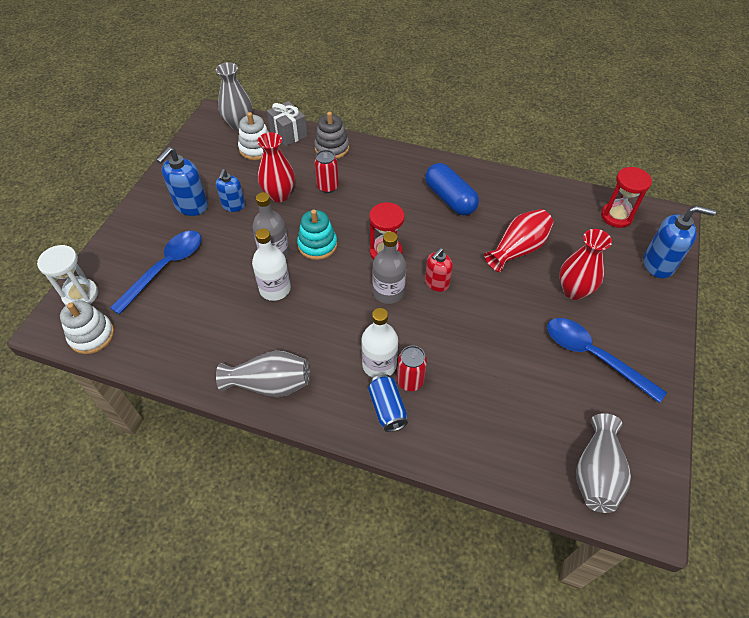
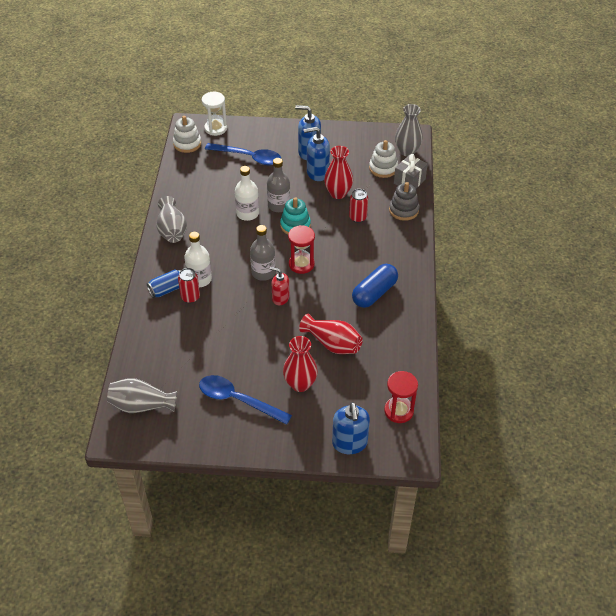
camera: 75 degrees right, 5 degrees down
(233, 206) = (317, 173): blue soap dispenser -> blue soap dispenser, size x1.52
(593, 356) = (238, 400): blue spoon -> blue spoon turned 90 degrees counterclockwise

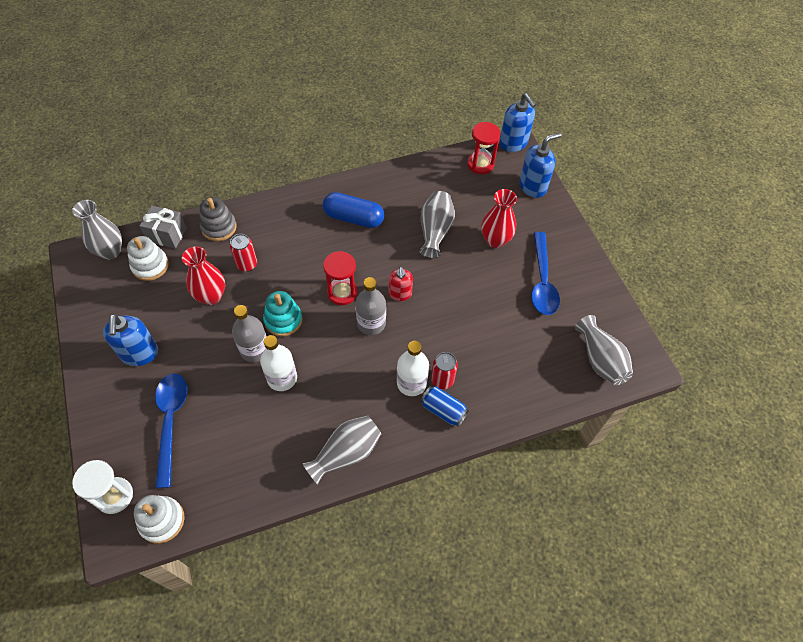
camera: 115 degrees left, 10 degrees up
(317, 173) = (179, 330): blue soap dispenser -> blue soap dispenser (513, 143)
(332, 344) = (435, 231): red vase -> grey vase

